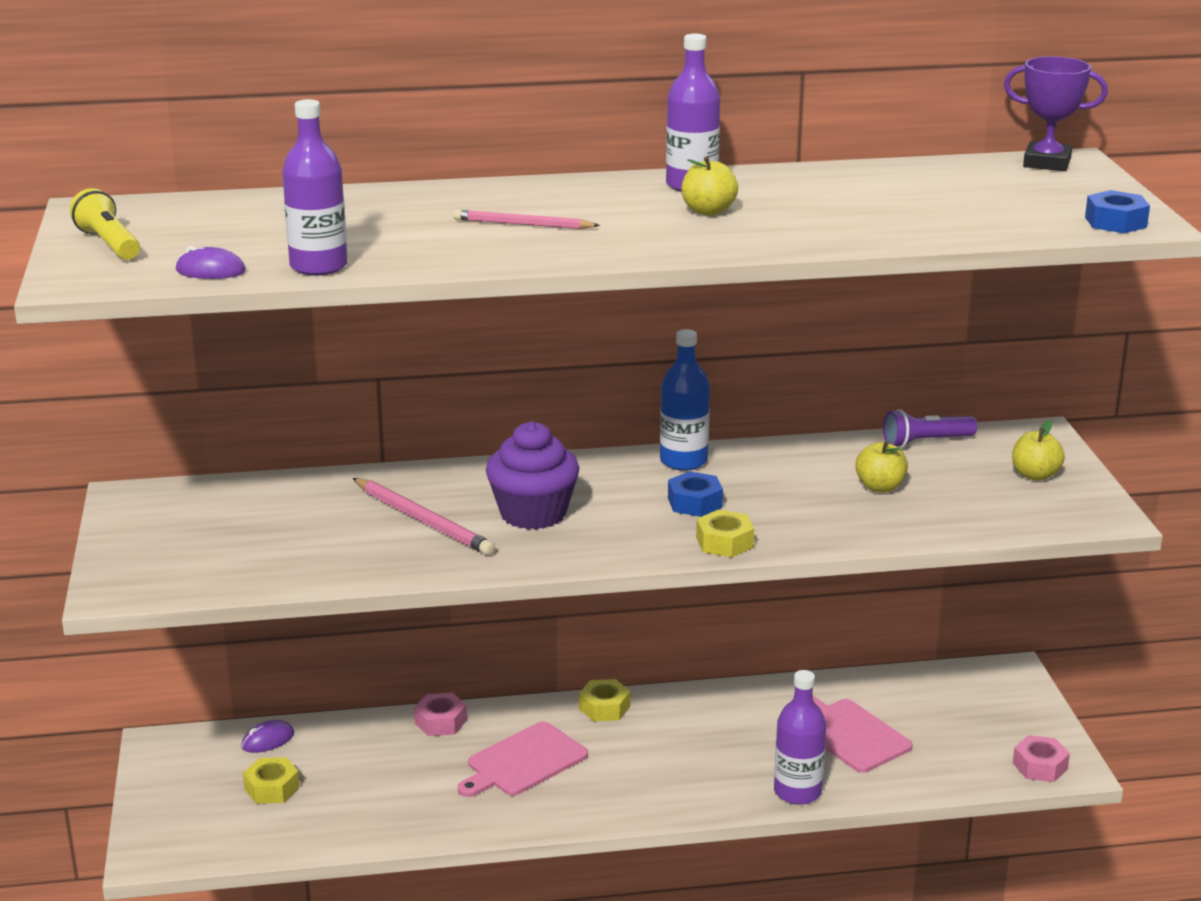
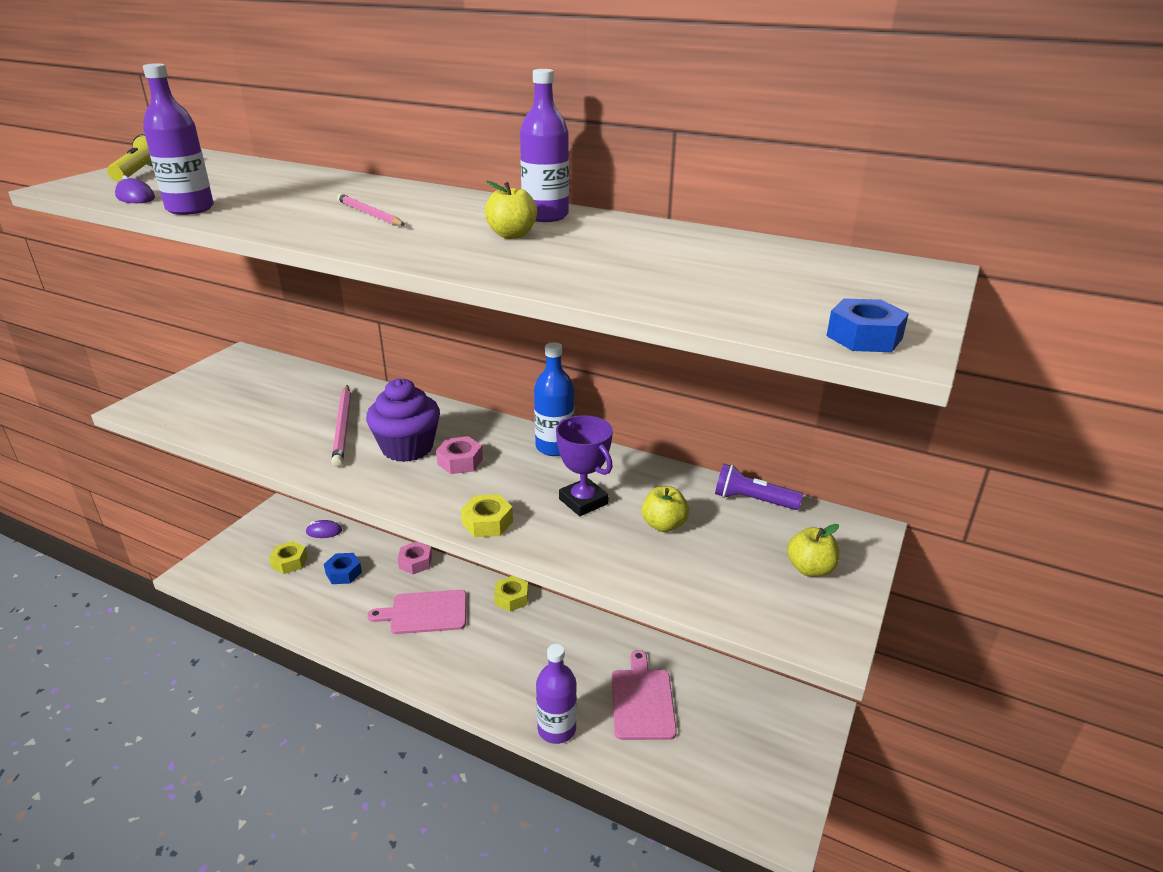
camera: 35 degrees right, 5 degrees up
(694, 503) = (514, 482): blue nut -> blue nut (343, 573)
(1040, 766) = (758, 812): pink nut -> pink nut (460, 461)
(1047, 163) = (895, 267): purple trophy -> purple trophy (583, 501)

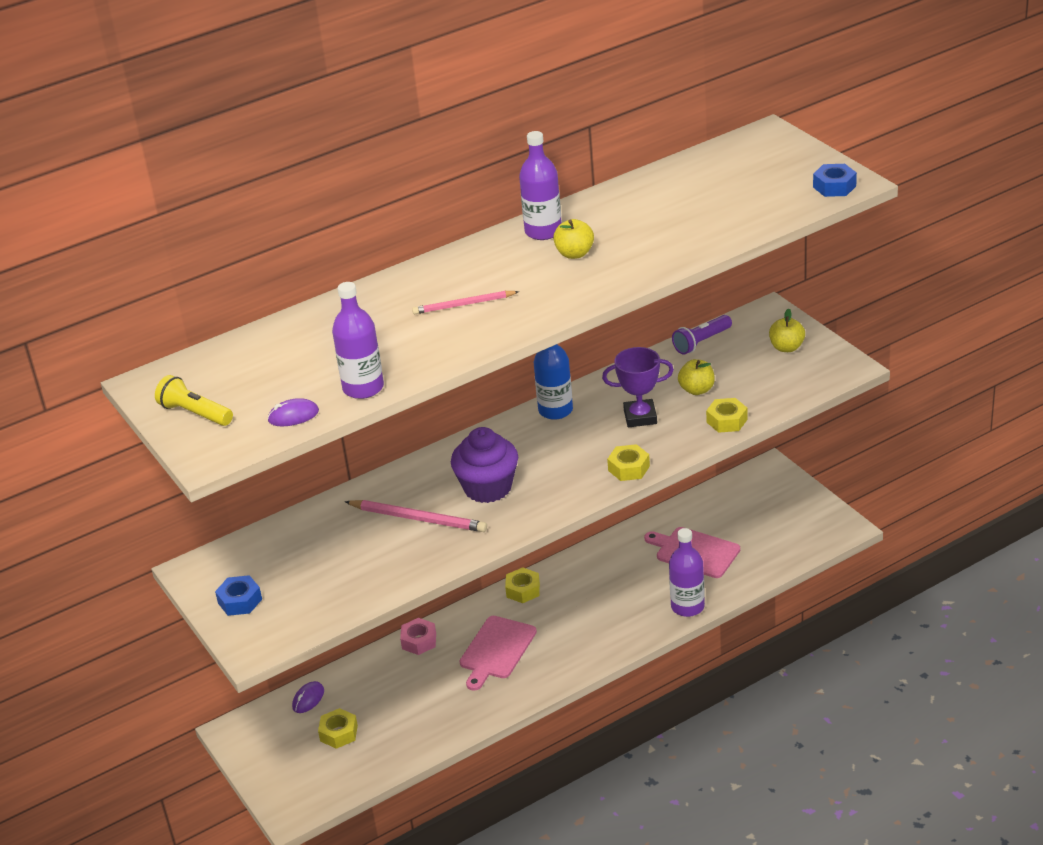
camera: 55 degrees left, 5 degrees up
(343, 573) = (391, 695): blue nut -> blue nut (240, 601)
(460, 461) = (534, 464): pink nut -> none
(624, 567) = (727, 421): none -> yellow nut

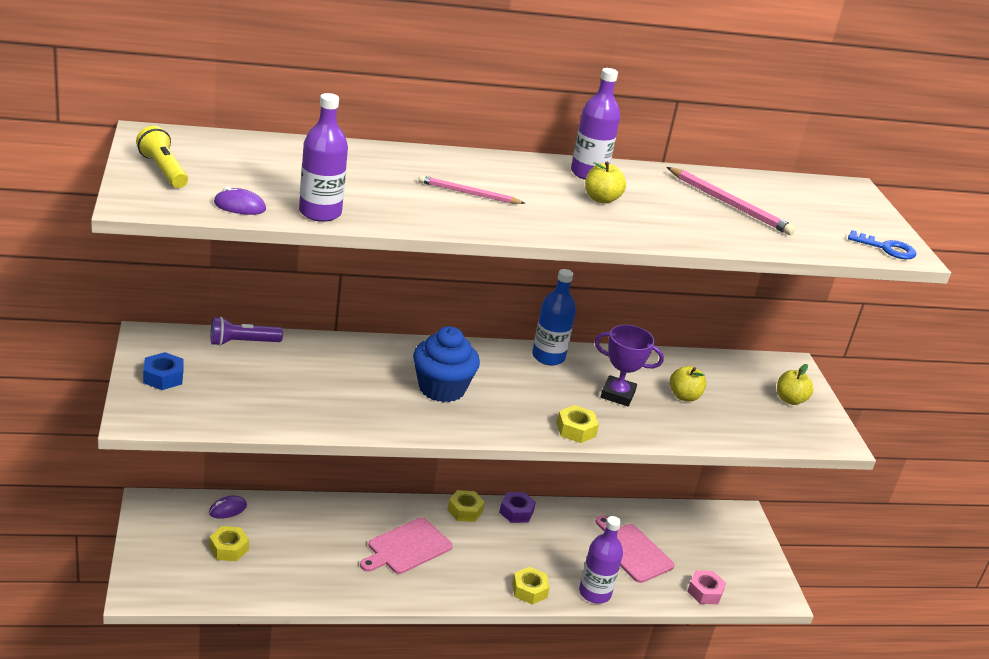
camera: 15 degrees right, 5 degrees down
(418, 519) = (363, 384): pink pencil -> pink pencil (729, 204)
(419, 641) = (350, 508): pink nut -> pink nut (705, 592)
(488, 488) = (442, 388): purple cupcake -> blue cupcake
(569, 568) = (516, 512): none -> purple nut
(701, 342) = (715, 362): purple flashlight -> purple flashlight (242, 342)
(727, 421) = (693, 432): yellow nut -> yellow nut (529, 590)
(834, 186) = (886, 248): blue nut -> blue key

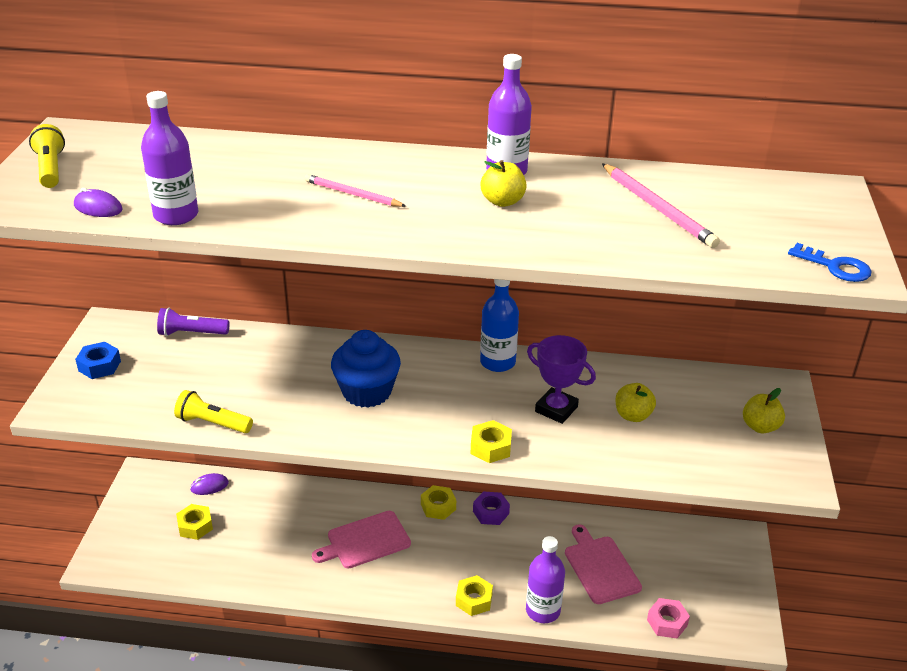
camera: 20 degrees right, 5 degrees up
(308, 424) = (213, 423): none -> yellow flashlight

